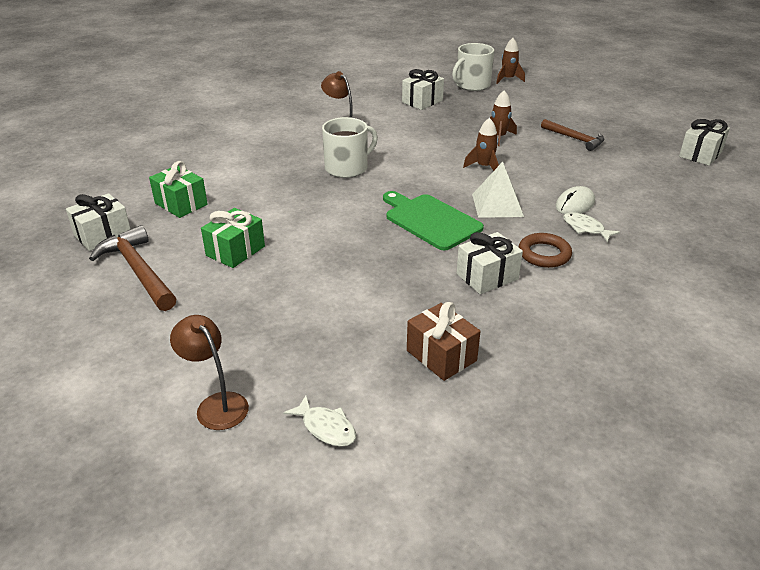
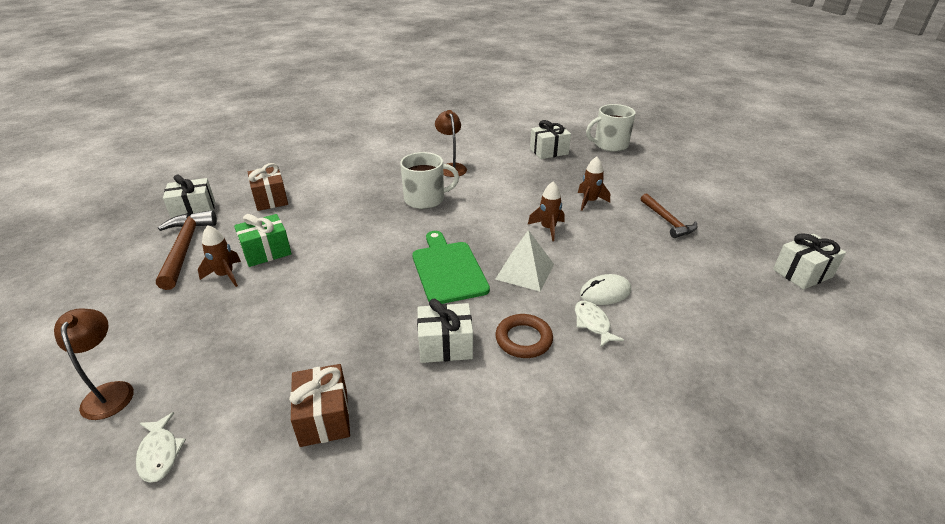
camera: 25 degrees right, 0 degrees up
(181, 204) = (270, 199): green gift -> brown gift
(508, 79) = (651, 146): brown rocket -> brown rocket (225, 275)

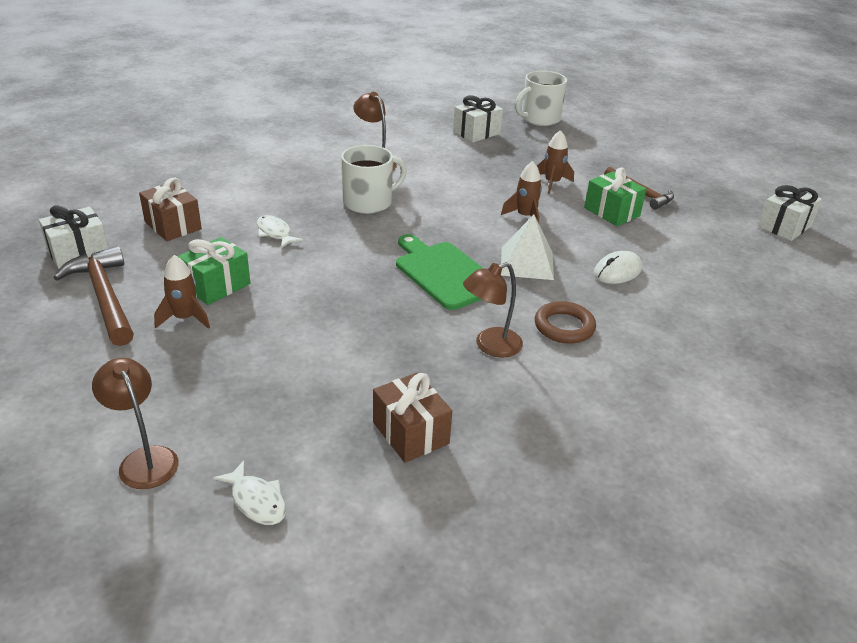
camera: 20 degrees left, 0 degrees up
(445, 345) = (490, 346): white gift -> brown lamp
(593, 323) = (621, 301): white fish -> white fish (275, 233)
(630, 235) = (611, 212): none -> green gift

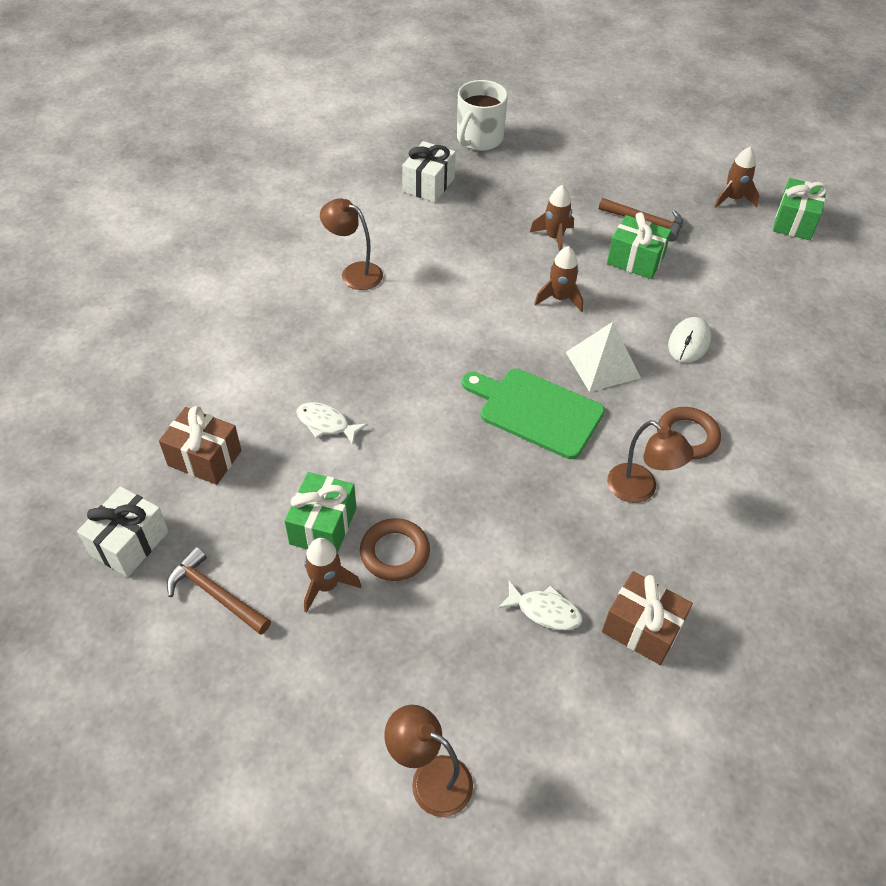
camera: 25 degrees left, 15 degrees up
(104, 297) = (215, 594): brown hammer -> brown hammer, size x0.67
(253, 317) = (395, 552): none -> brown ring
(256, 501) = (567, 772): white fish -> white fish (545, 611)
(369, 202) = (391, 337): white mug -> none
(490, 346) = (640, 490): brown lamp -> brown lamp turned 75 degrees counterclockwise
(735, 199) = (733, 199): none -> brown rocket
(784, 226) = (794, 222): white gift -> green gift

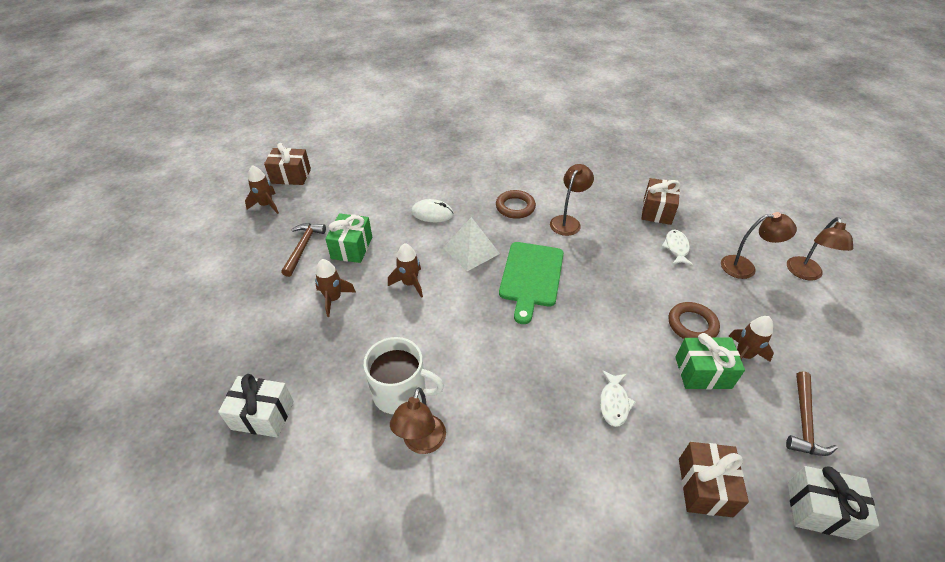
camera: 105 degrees left, 5 degrees down
(474, 690) = (745, 267): none -> brown lamp
(479, 139) = (173, 388): white mug -> white mug (401, 392)
(794, 222) = (291, 176): green gift -> brown gift

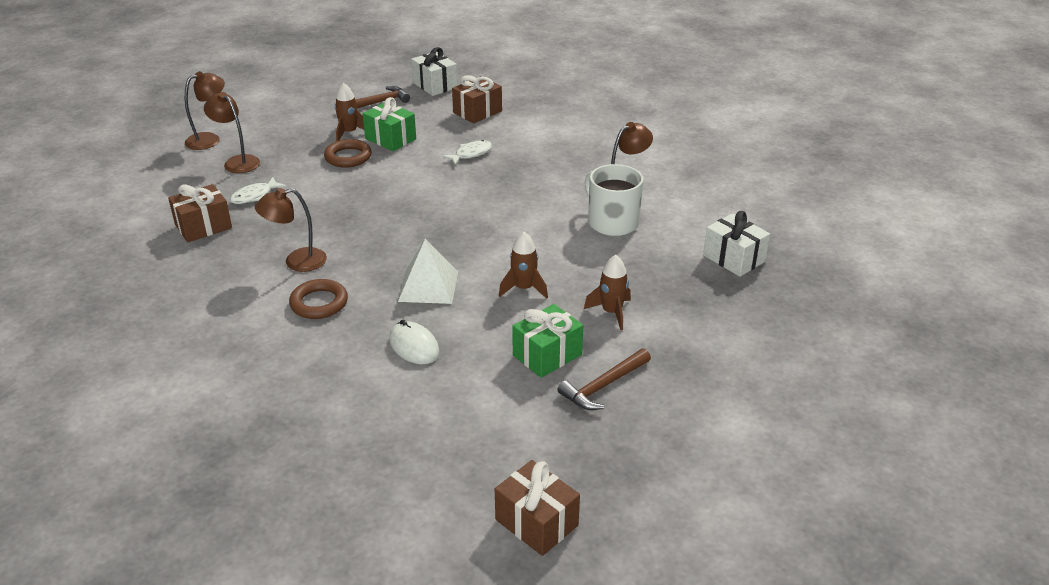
camera: 140 degrees left, 10 degrees down
(266, 205) = (610, 482): brown rocket -> none
(531, 277) = (409, 238): green cutting board -> none

